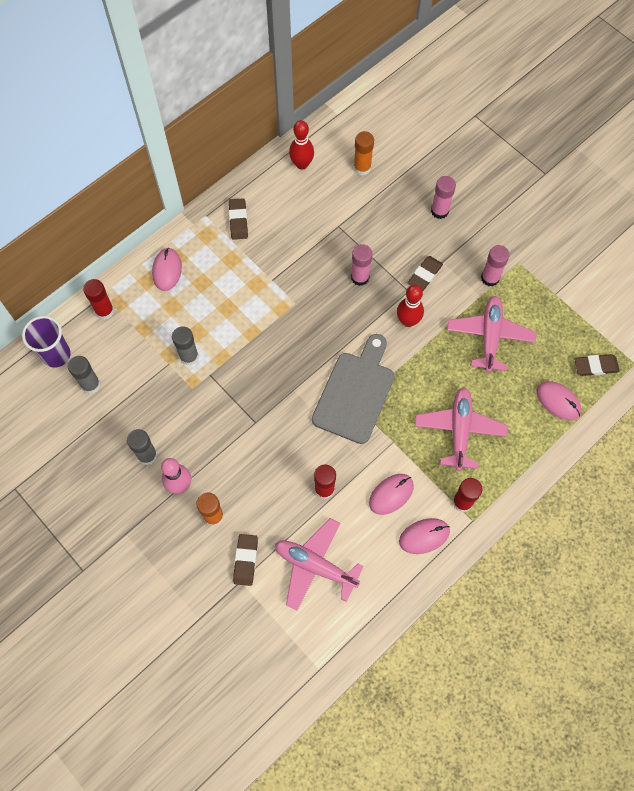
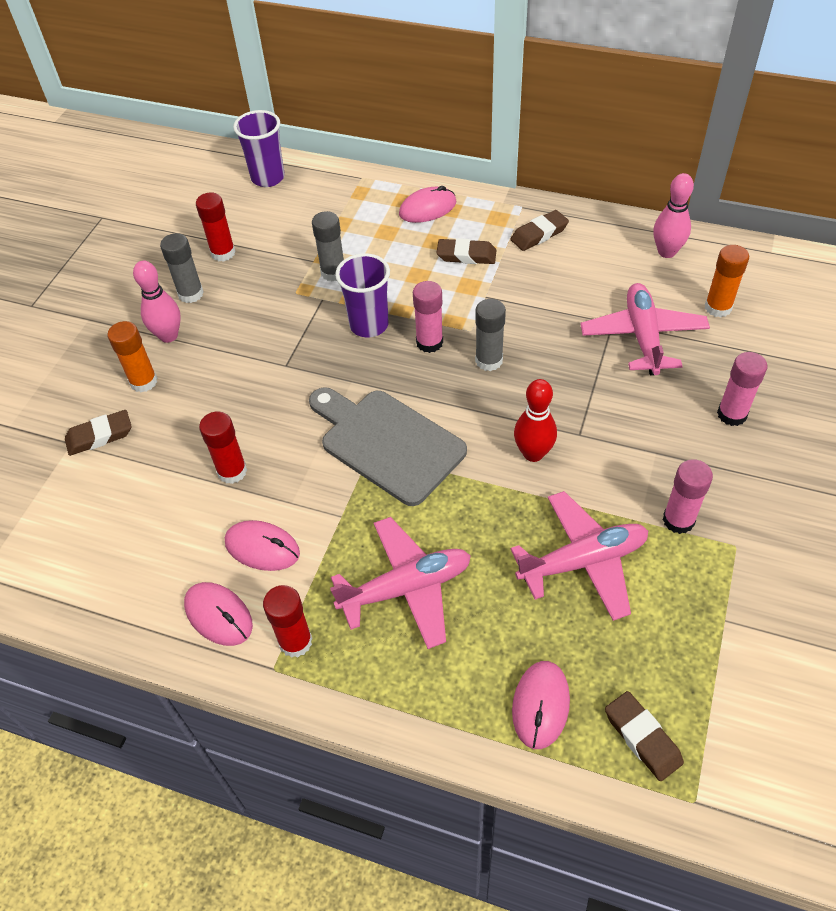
camera: 65 degrees right, 15 degrees down
(91, 385) = (249, 215): grey glue stick -> grey glue stick (489, 360)
(104, 311) = (343, 187): red glue stick -> red glue stick (223, 253)
(252, 357) = (369, 325): none -> purple cup
(302, 164) = (666, 252): red bowling pin -> pink bowling pin
(315, 566) = (121, 508): pink plane -> pink plane (643, 337)
(355, 393) = (387, 443): grey cutting board -> grey cutting board turned 135 degrees counterclockwise
(360, 277) = (557, 375): pink glue stick -> pink glue stick (429, 342)
(424, 275) = (617, 441): brown eraser -> brown eraser (466, 255)

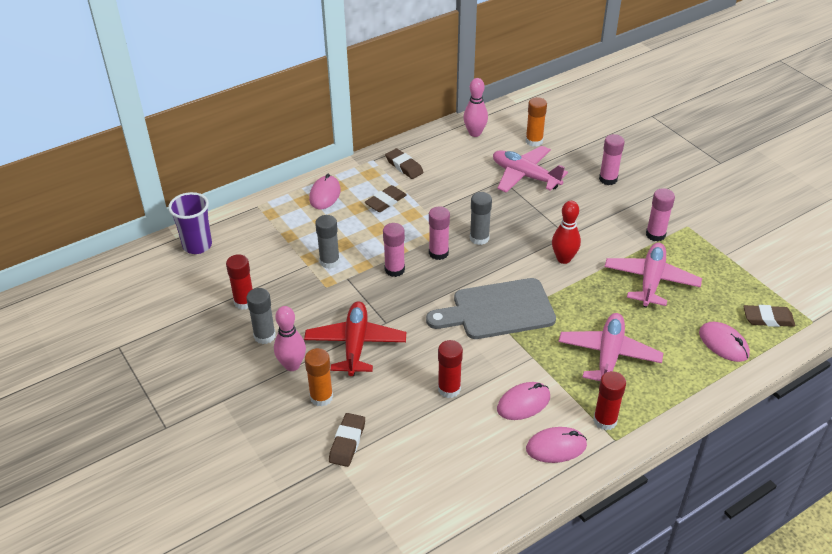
camera: 55 degrees left, 10 degrees down
(234, 362) = (355, 344): none -> red plane
(369, 325) = (394, 270): purple cup -> pink glue stick
(539, 234) = (404, 166): brown eraser -> brown eraser turned 45 degrees counterclockwise

